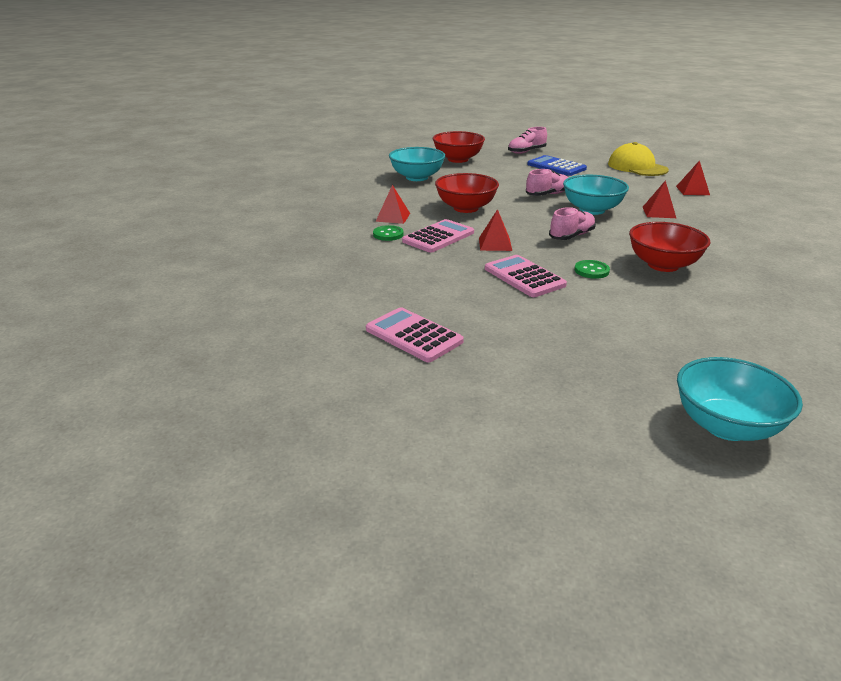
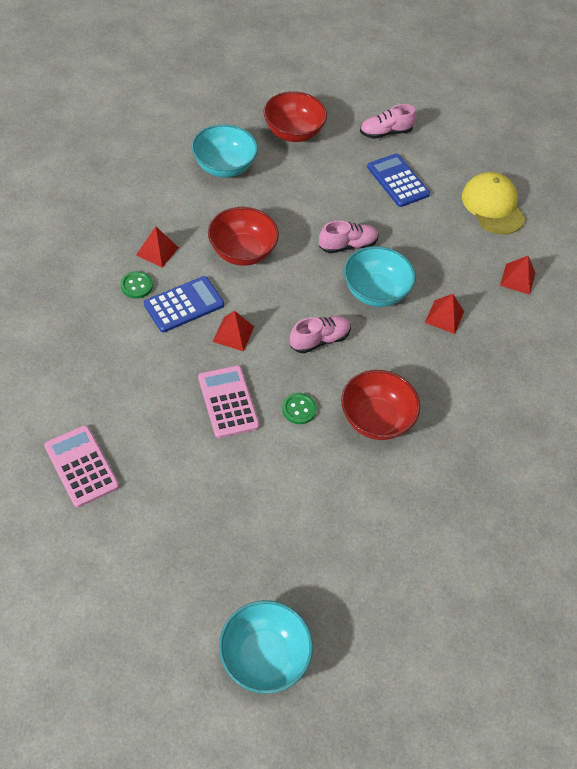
camera: 10 degrees right, 25 degrees up
(438, 237) = (184, 305): pink calculator -> blue calculator

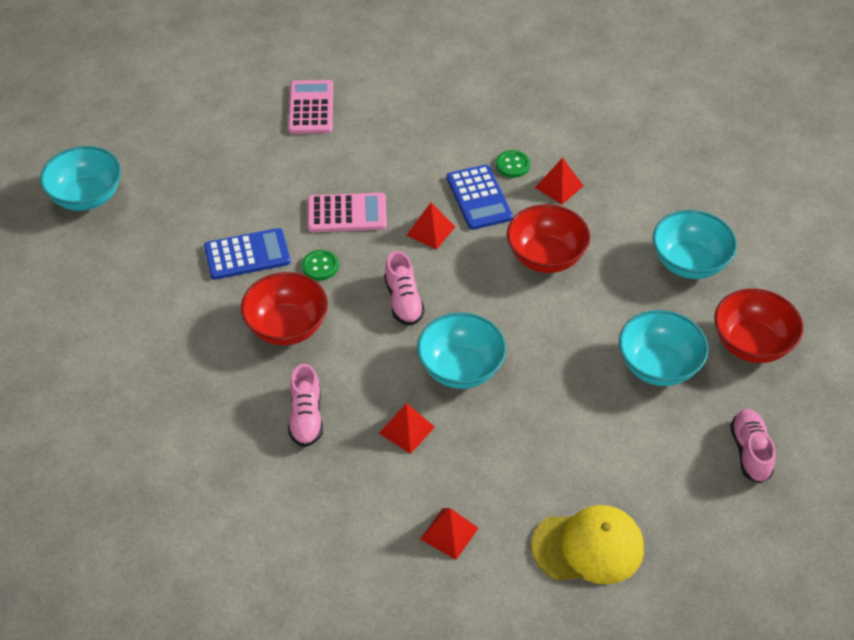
camera: 110 degrees right, 5 degrees down
(81, 466) = (311, 108): pink calculator -> pink calculator turned 75 degrees counterclockwise
(330, 179) = (658, 366): none -> turquoise bowl
(347, 245) = (540, 358): pink shoe -> pink shoe (306, 417)
(398, 181) = (649, 442): blue calculator -> blue calculator (247, 254)

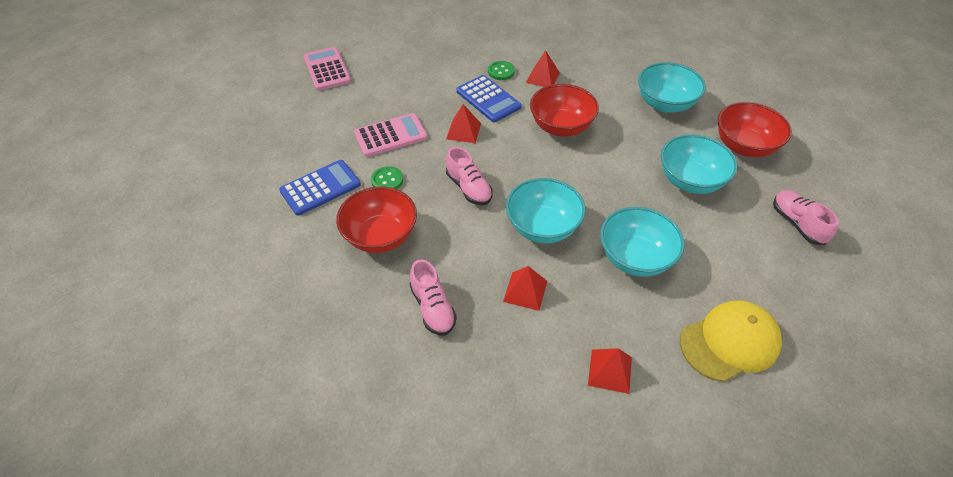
camera: 20 degrees left, 0 degrees up
(87, 197) = (157, 179): turquoise bowl -> turquoise bowl (635, 258)

